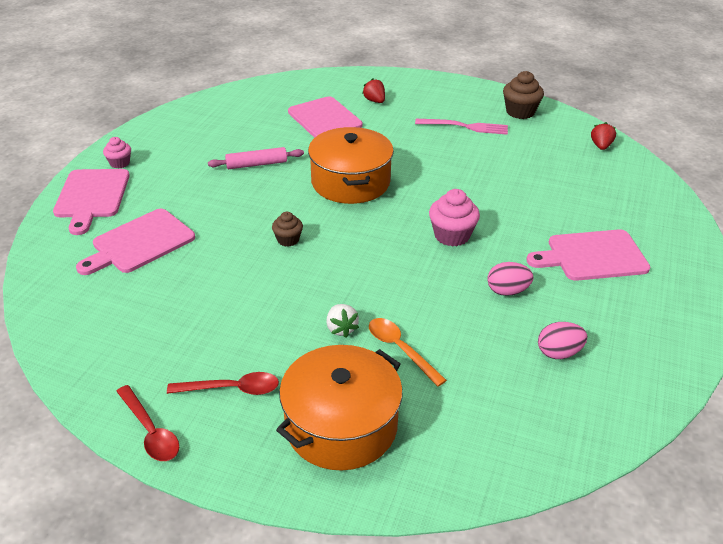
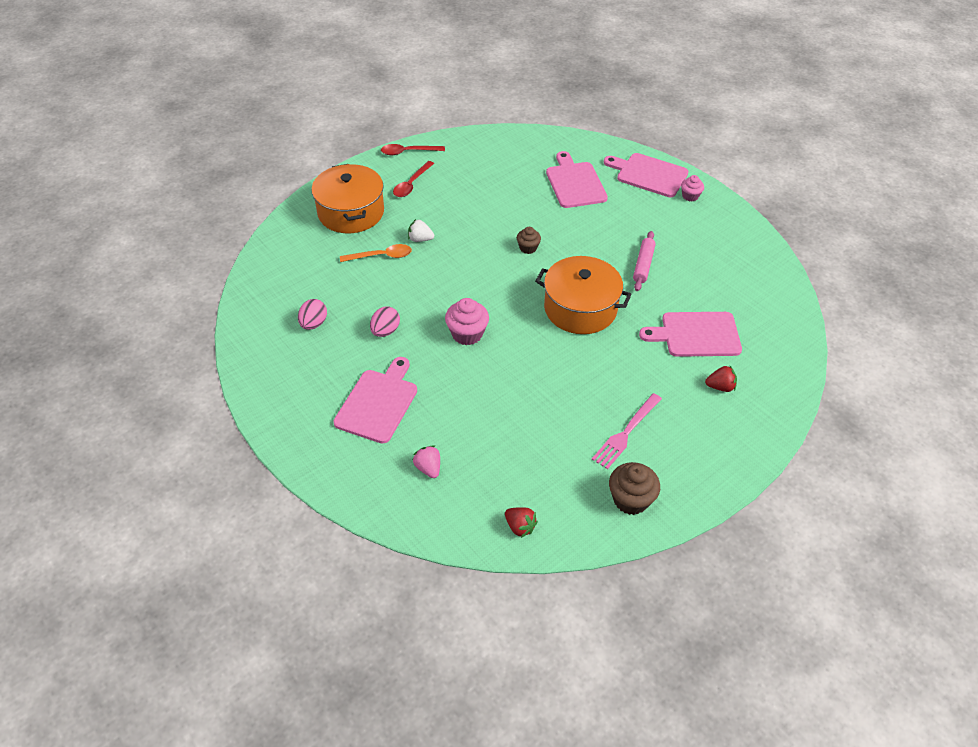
camera: 120 degrees right, 10 degrees up
(614, 202) = (428, 468): none -> pink strawberry

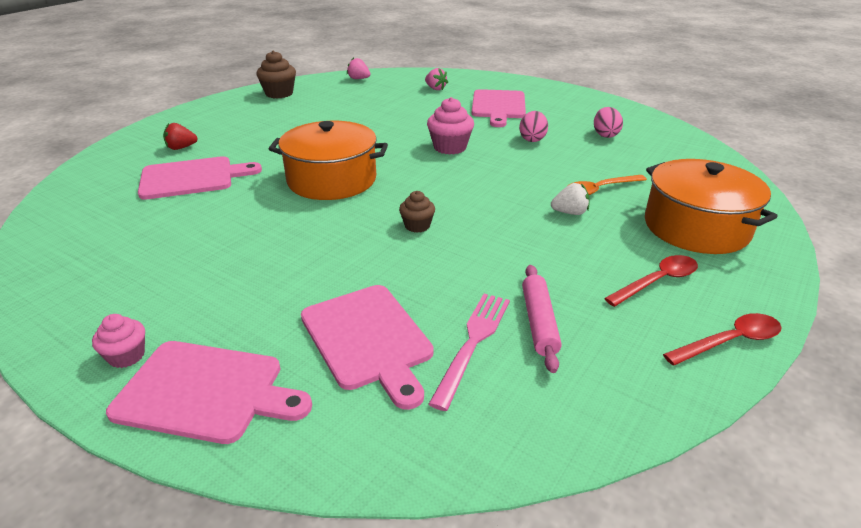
camera: 165 degrees right, 15 degrees down
(411, 184) = (657, 281): red spoon -> red spoon turned 45 degrees clockwise
(520, 527) = (359, 79): red strawberry -> pink strawberry
(626, 433) = (281, 116): pink fork -> pink fork (473, 342)
(643, 265) = (246, 231): pink rolling pin -> pink rolling pin (539, 322)

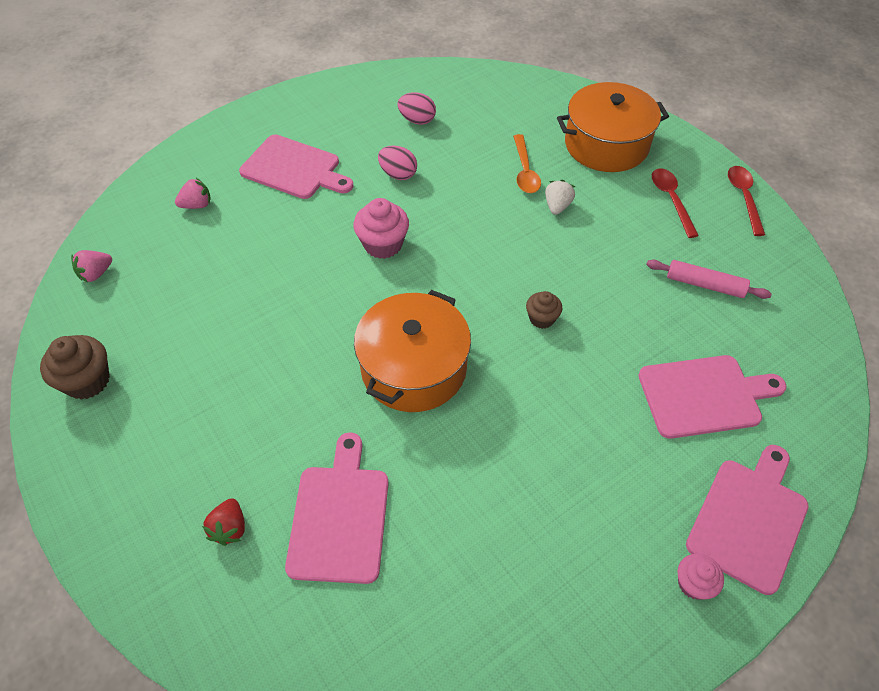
camera: 70 degrees left, 20 degrees up
(473, 342) = (720, 331): pink fork -> none

